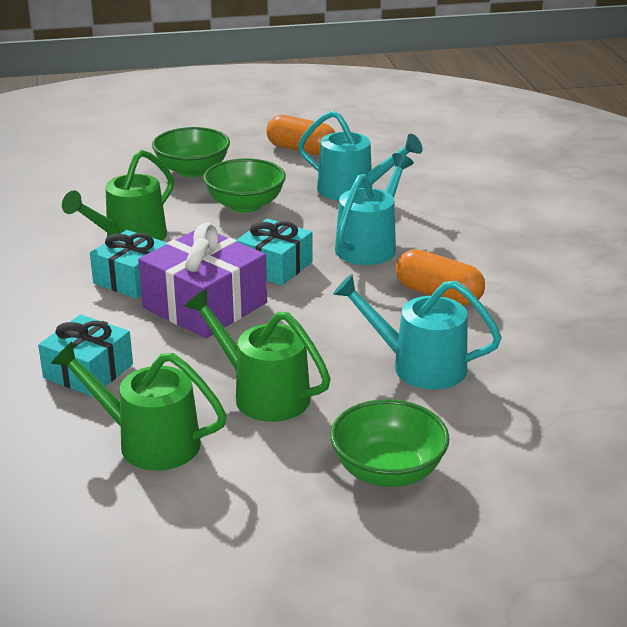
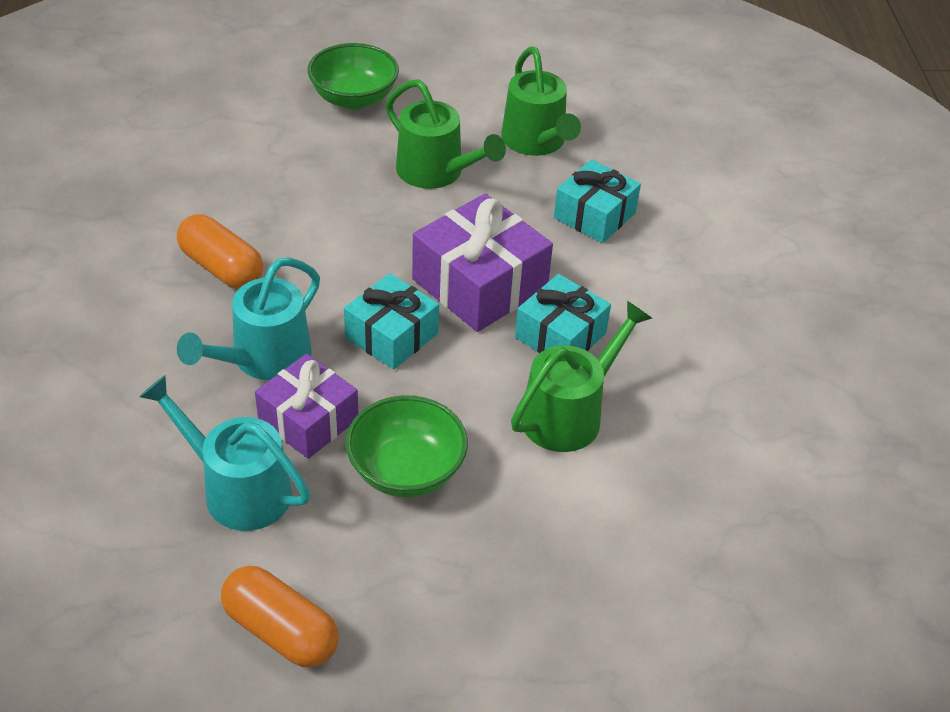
camera: 175 degrees left, 15 degrees up
(148, 442) = (536, 142): green watering can -> green watering can turned 45 degrees clockwise
(192, 170) = (477, 583): green bowl -> none
(321, 220) = (308, 420): none -> purple gift
(418, 366) = (287, 184): turquoise watering can -> none

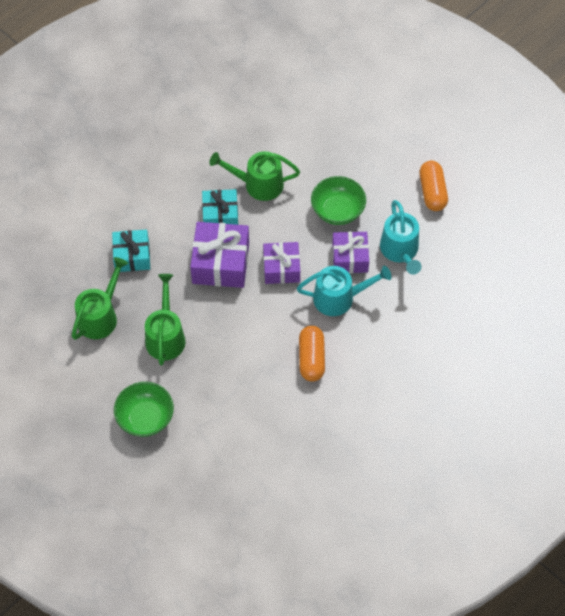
camera: 130 degrees left, 15 degrees up
(391, 335) = (281, 268): turquoise gift -> purple gift

